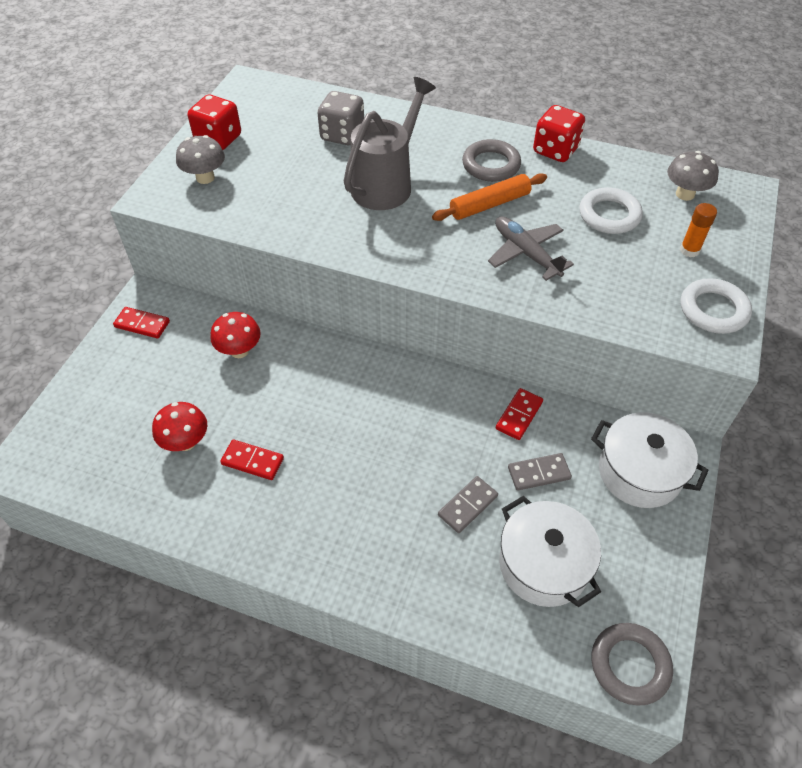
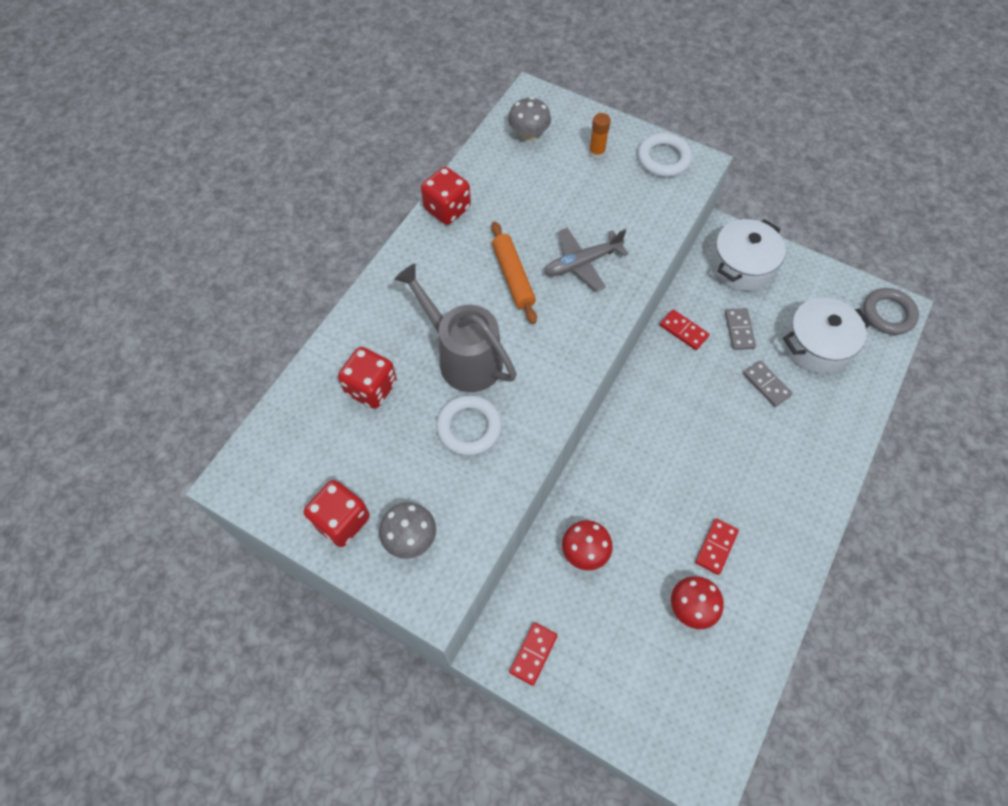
camera: 80 degrees left, 10 degrees up
(342, 135) = (371, 388): grey dice -> red dice
(491, 165) = (456, 264): grey ring -> none
(609, 215) = (545, 193): white ring -> white ring (469, 427)

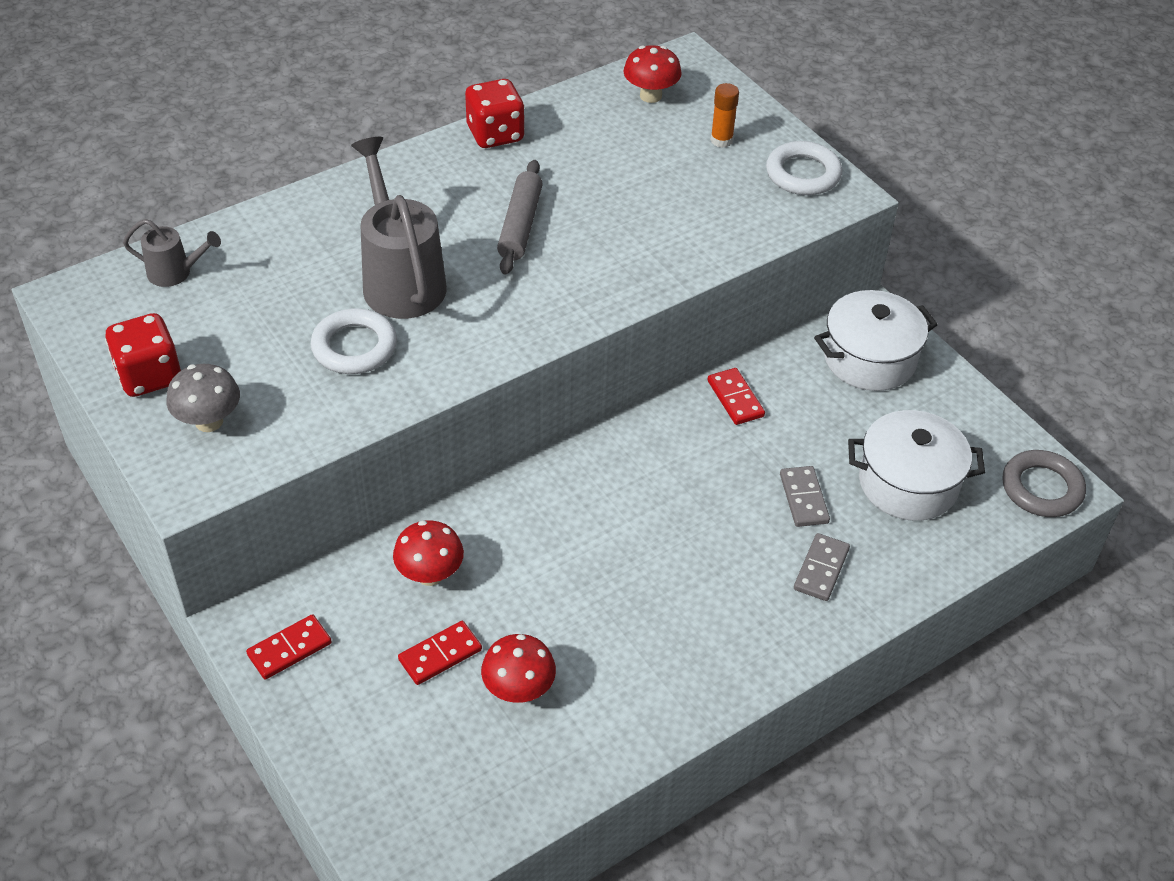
camera: 25 degrees right, 15 degrees down
(301, 424) = (176, 273): none -> grey watering can
(371, 388) = (276, 269): red dice -> none
(513, 277) = (520, 225): orange rolling pin -> grey rolling pin
(529, 135) = (650, 96): grey mushroom -> red mushroom
(582, 263) = (614, 241): grey plane -> none
(716, 547) = (600, 641): red domino -> red domino (440, 655)
(739, 330) = (812, 426): grey domino -> grey domino (821, 569)

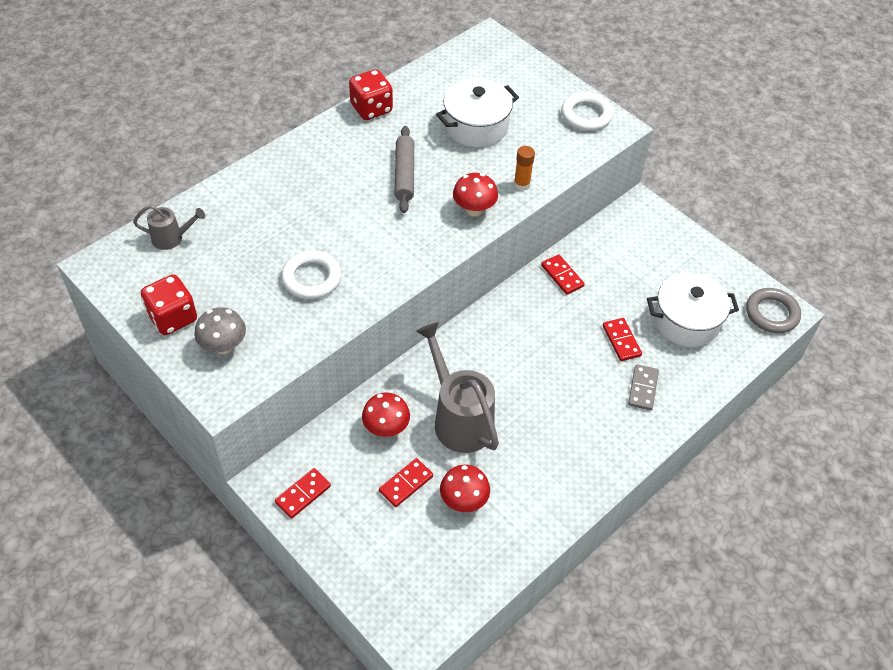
camera: 10 degrees left, 5 degrees up
(400, 279) = (331, 224): grey watering can -> grey watering can (458, 418)
(650, 96) = (471, 68): red mushroom -> red mushroom (474, 209)
(721, 140) = (526, 96): orange glue stick -> orange glue stick (522, 184)
(803, 498) = (621, 341): grey domino -> red domino
(869, 359) = (644, 236): white pot -> white pot (476, 126)

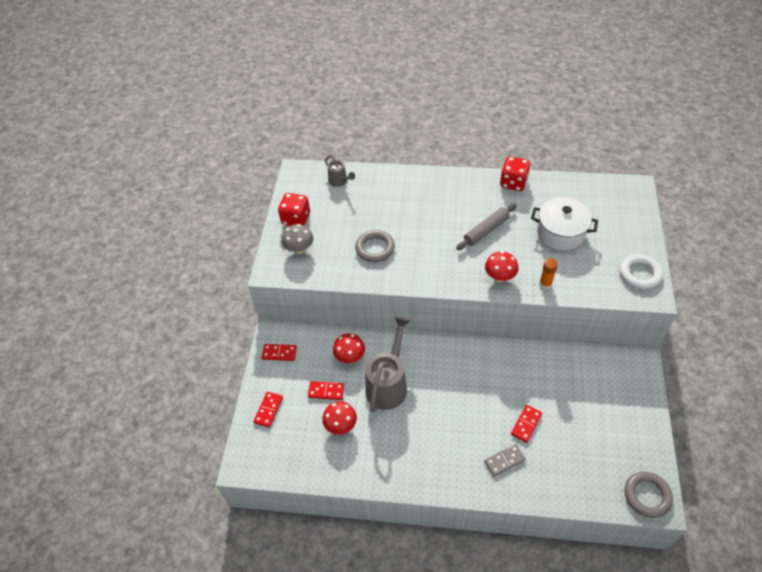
camera: 55 degrees right, 0 degrees up
(311, 278) = (375, 248): white ring -> grey ring
(562, 276) = (537, 360): red domino -> red domino (268, 410)
(686, 321) = (581, 449): white pot -> none

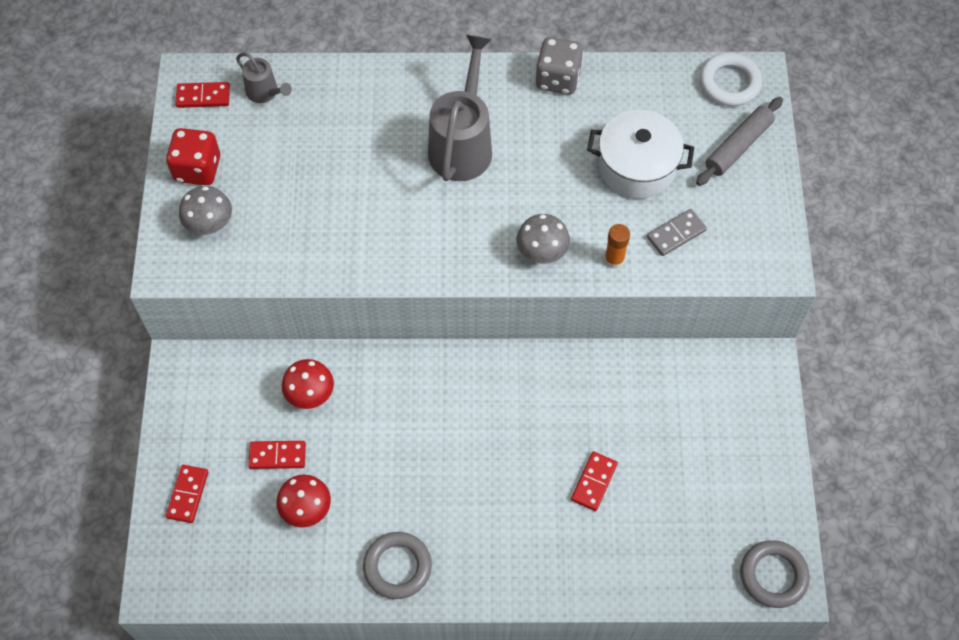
camera: 10 degrees left, 10 degrees up
(279, 353) = (194, 398): red domino -> red domino (203, 97)
(375, 248) = (336, 215): grey ring -> grey ring (397, 567)
(388, 383) = (376, 434): grey watering can -> grey watering can (462, 143)
(486, 230) = (516, 170): grey rolling pin -> grey rolling pin (738, 146)
(500, 277) = (542, 253): red mushroom -> grey mushroom
(504, 461) = (563, 542): grey domino -> grey domino (676, 234)
(513, 183) = (558, 79): red dice -> grey dice
(640, 274) = (760, 231): white ring -> white ring (729, 83)

